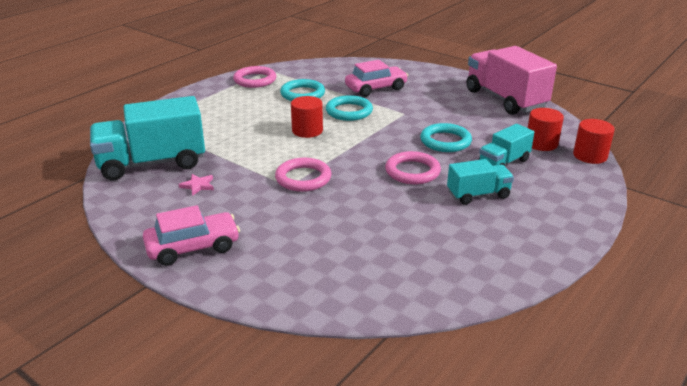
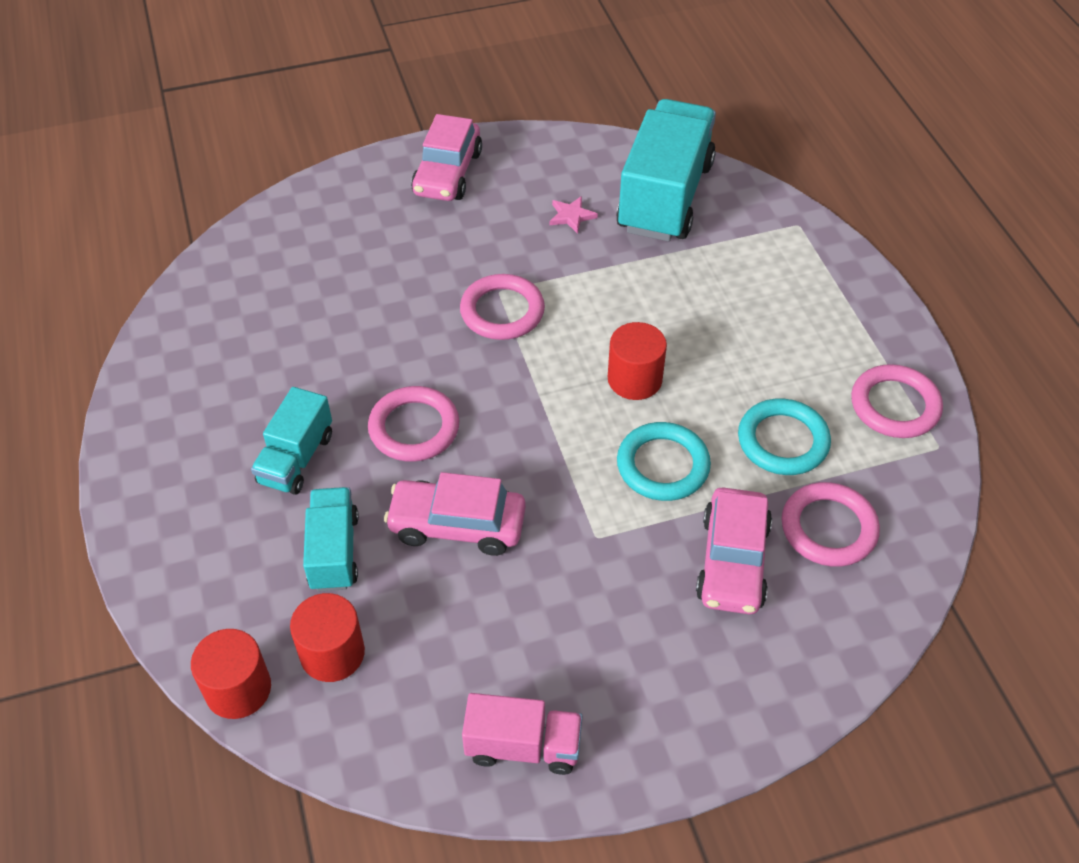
camera: 125 degrees right, 20 degrees up
(335, 78) = (828, 528): none -> pink ring
(445, 141) = (457, 525): turquoise ring -> pink car
(505, 99) = (523, 746): pink truck -> pink truck, size x0.54

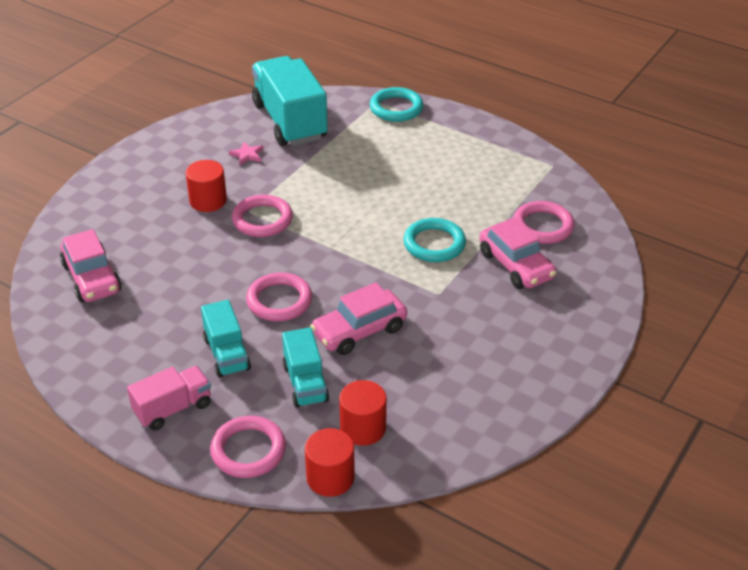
camera: 40 degrees left, 10 degrees down
(334, 551) = (305, 383): turquoise truck -> turquoise truck turned 150 degrees counterclockwise
(448, 173) = (144, 168): pink car -> pink car (92, 278)
(523, 746) = (509, 403): pink truck -> pink truck (173, 409)
(634, 379) = (374, 213): red cylinder -> red cylinder (208, 201)
(783, 441) = (480, 201): turquoise ring -> turquoise ring (396, 108)
(895, 405) = (514, 158): pink ring -> pink ring (248, 450)

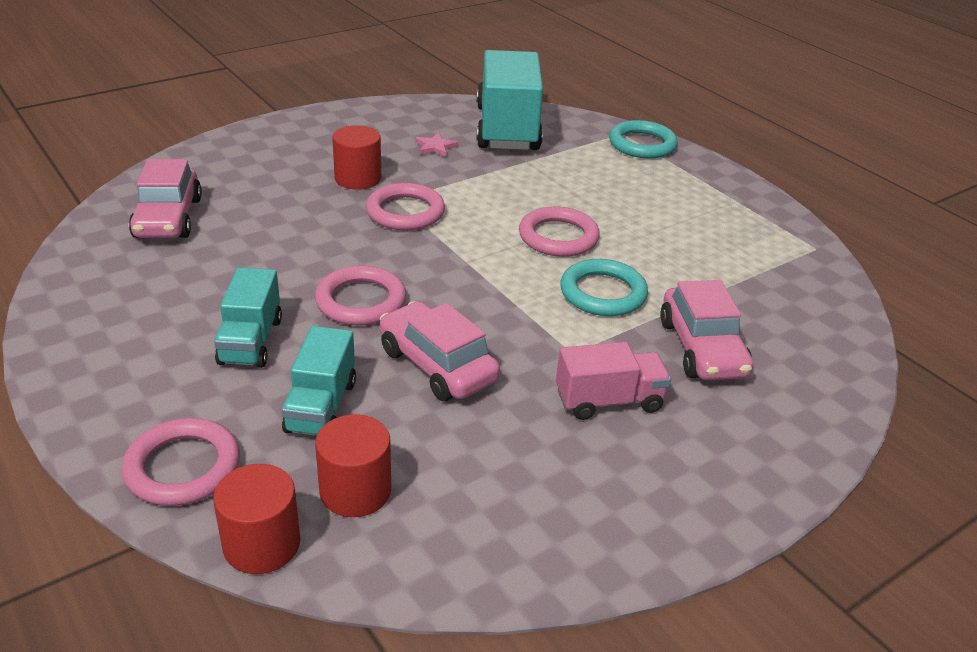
camera: 20 degrees right, 5 degrees down
(173, 409) = (134, 384): pink truck -> pink truck (609, 401)
(359, 331) = (437, 365): pink car -> pink car turned 60 degrees clockwise
(543, 226) = (766, 312): pink ring -> pink ring (558, 237)

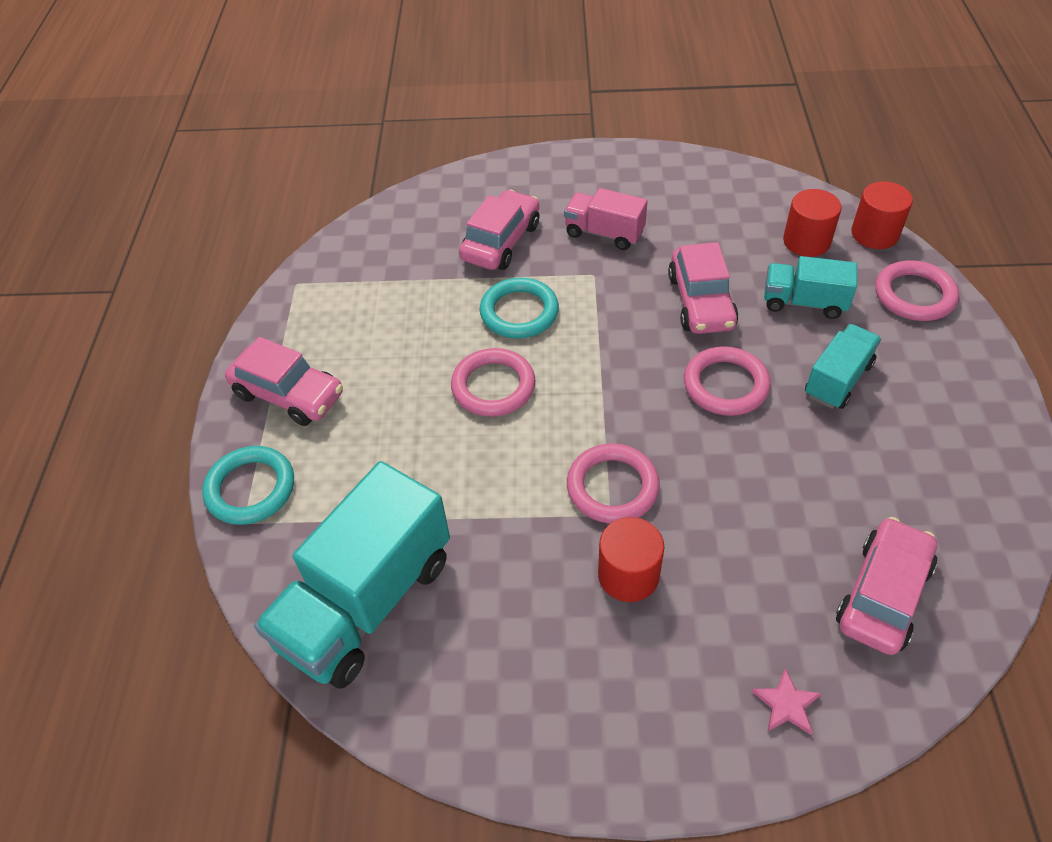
camera: 140 degrees left, 15 degrees up
(321, 406) = (804, 302): turquoise truck -> turquoise truck turned 120 degrees counterclockwise
(435, 147) = (491, 600): pink star -> pink star (786, 704)
(696, 187) = (289, 394): none -> pink car

